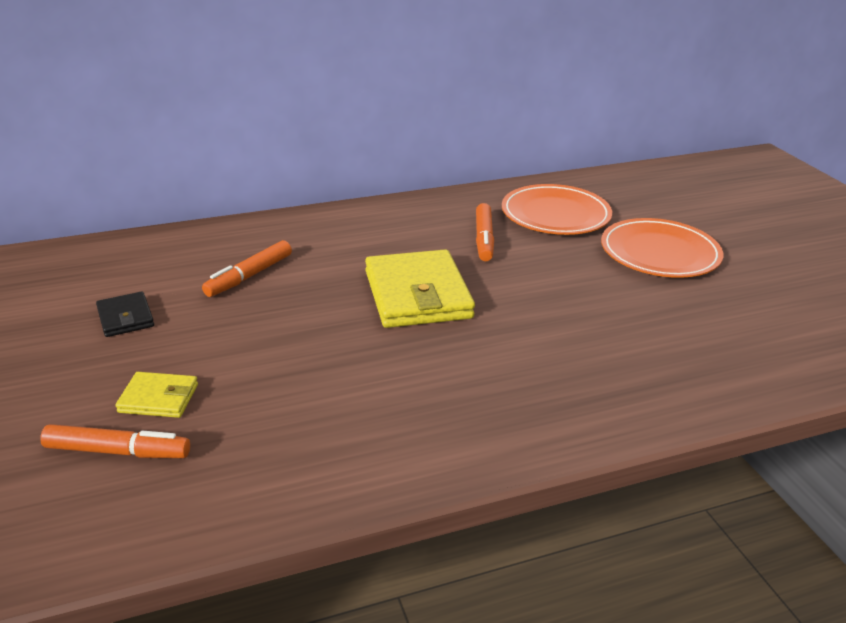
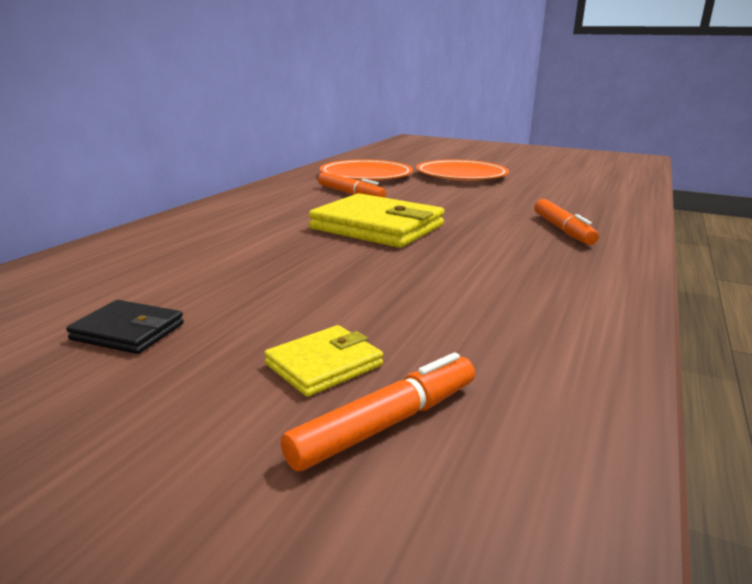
camera: 45 degrees left, 10 degrees down
(249, 276) = (207, 261): orange marker -> orange marker (562, 230)

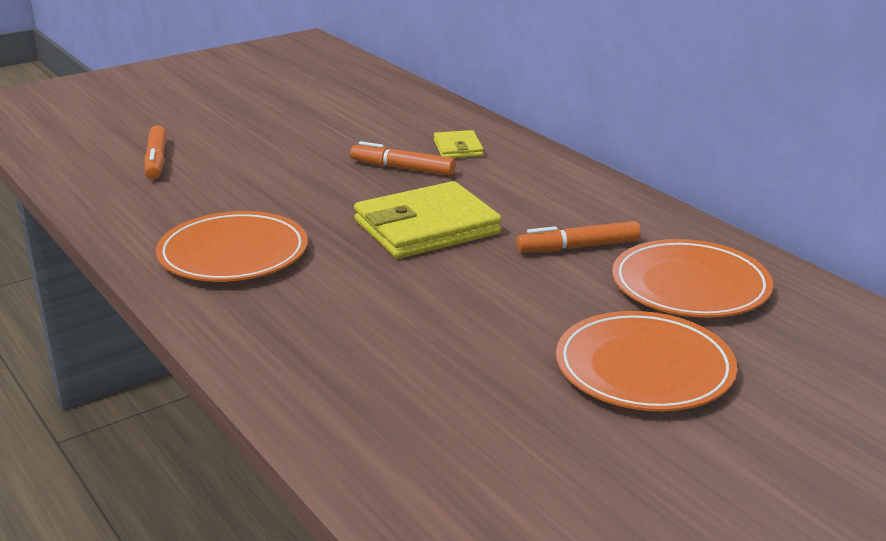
camera: 120 degrees right, 5 degrees up
(128, 331) = (319, 126): black wallet -> none
(324, 365) = (219, 159): yellow wallet -> yellow wallet (458, 148)
(534, 274) = (233, 253): none -> orange plate
(562, 230) = (306, 320): orange marker -> orange marker (402, 168)

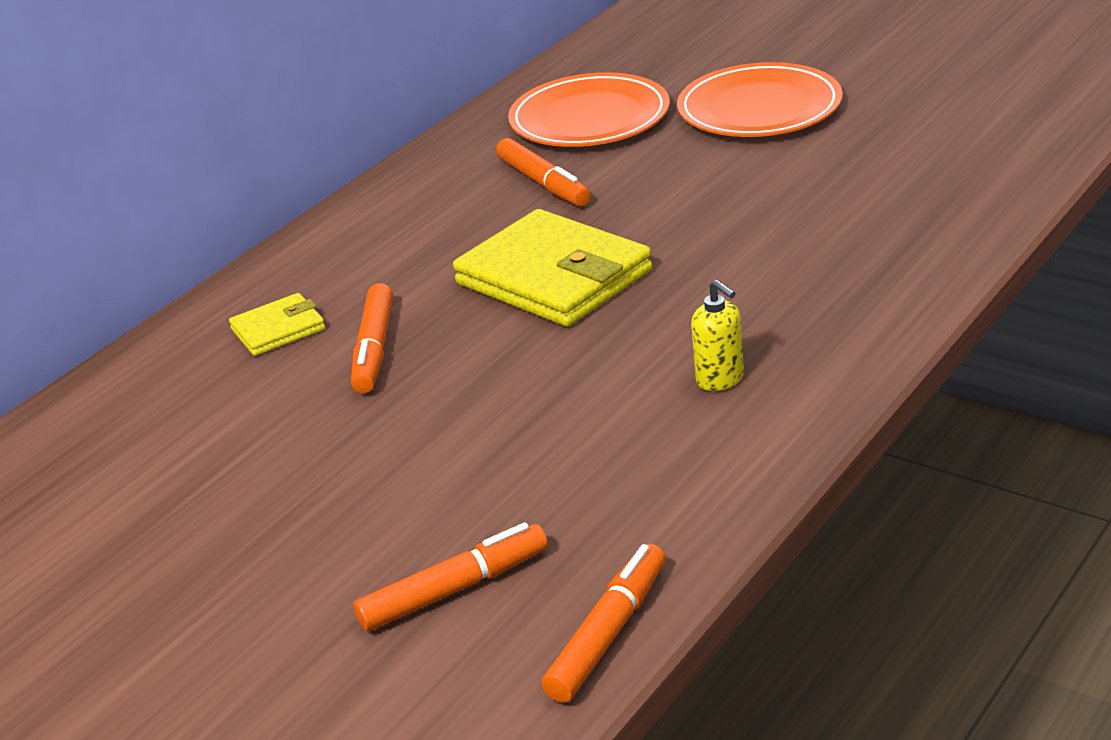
camera: 105 degrees left, 5 degrees up
(71, 185) = (608, 634): none -> orange marker
(233, 253) = (720, 379): orange plate -> yellow soap dispenser

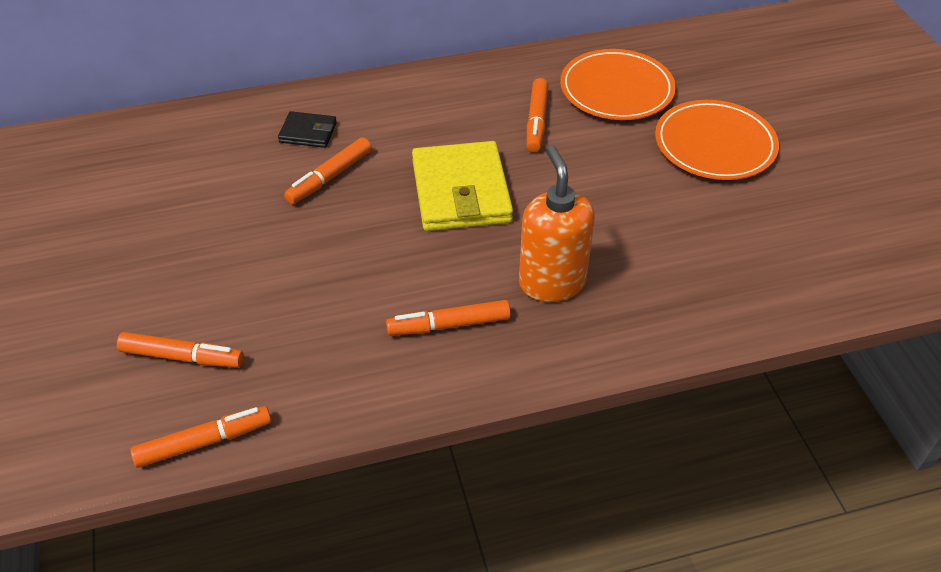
camera: 35 degrees right, 15 degrees up
(278, 329) = (308, 132): yellow wallet -> black wallet
(720, 379) = (449, 325): yellow soap dispenser -> orange marker
(771, 288) = (552, 282): none -> orange soap dispenser

